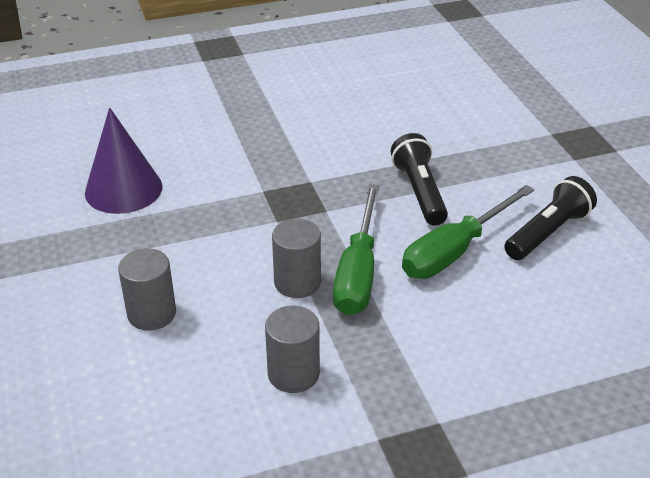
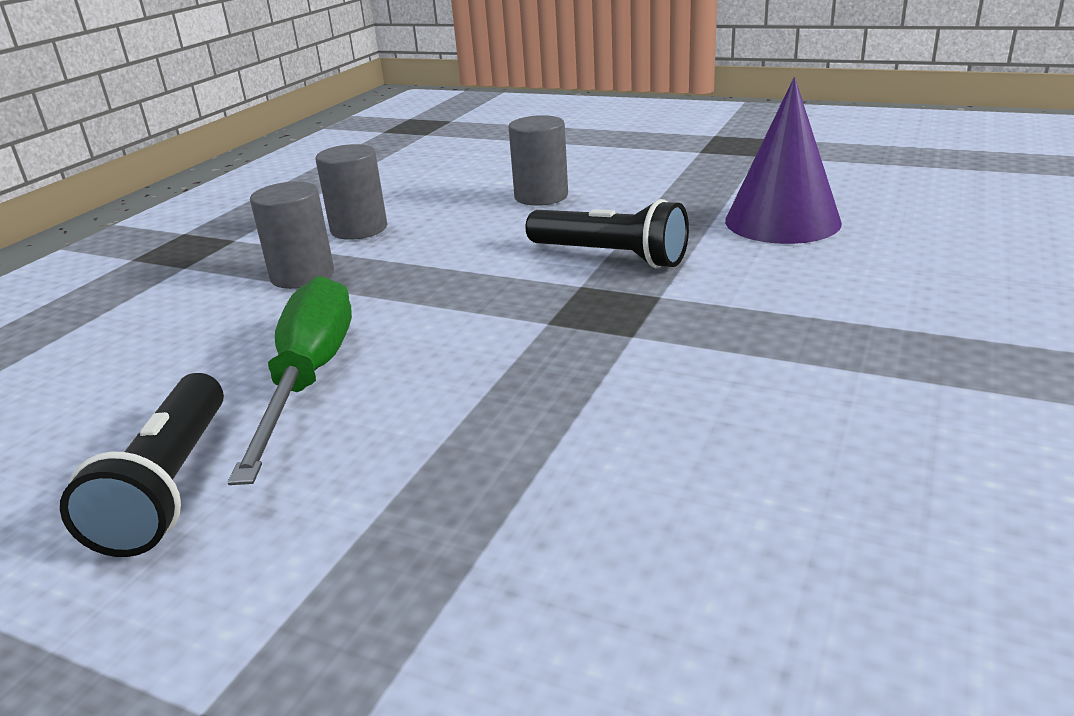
camera: 135 degrees right, 10 degrees down
(297, 282) = (457, 264): grey cylinder -> grey cylinder (302, 275)
(358, 272) = (407, 300): green screwdriver -> none
(419, 192) = (462, 414): black flashlight -> black flashlight (610, 256)

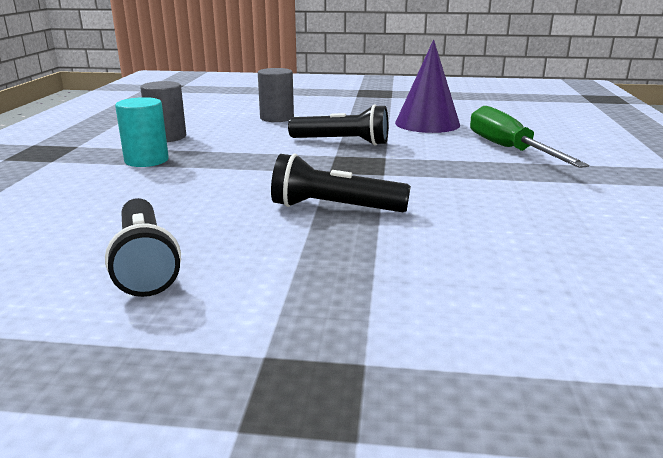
camera: 20 degrees left, 5 degrees down
(302, 275) = (146, 160): grey cylinder -> turquoise cylinder
(309, 378) = (197, 206): green screwdriver -> green screwdriver (508, 149)
(503, 405) = (334, 208): none -> black flashlight

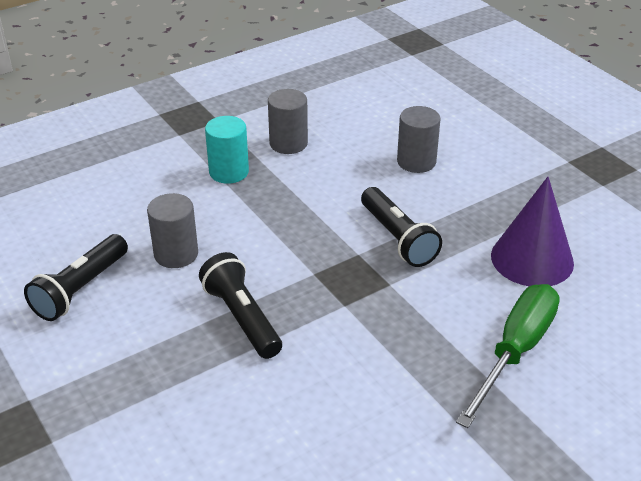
camera: 50 degrees right, 15 degrees up
(198, 206) = (176, 254): none -> grey cylinder

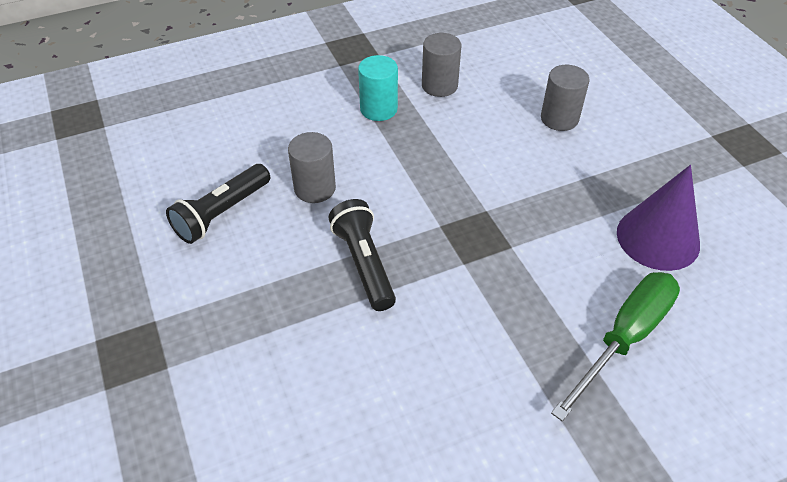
camera: 10 degrees right, 10 degrees up
(398, 238) = (527, 199): black flashlight -> none

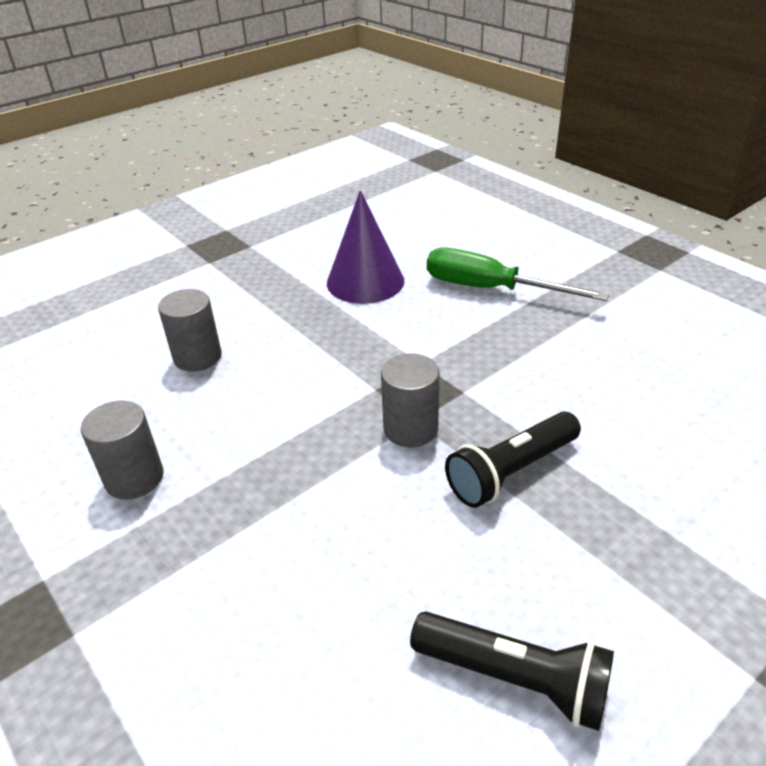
camera: 105 degrees left, 10 degrees down
(315, 188) = (406, 565): grey cylinder -> grey cylinder (410, 428)
(378, 109) = (201, 538): turquoise cylinder -> none

